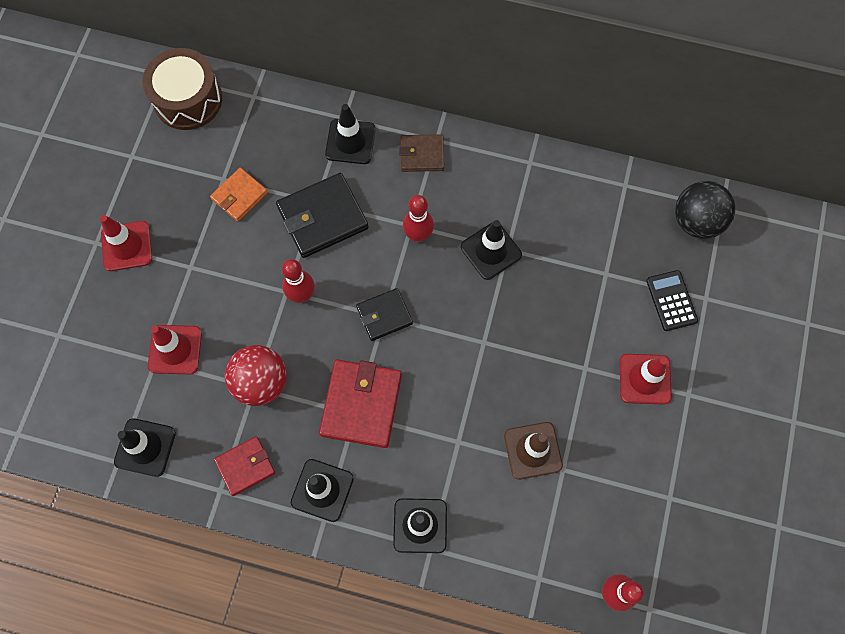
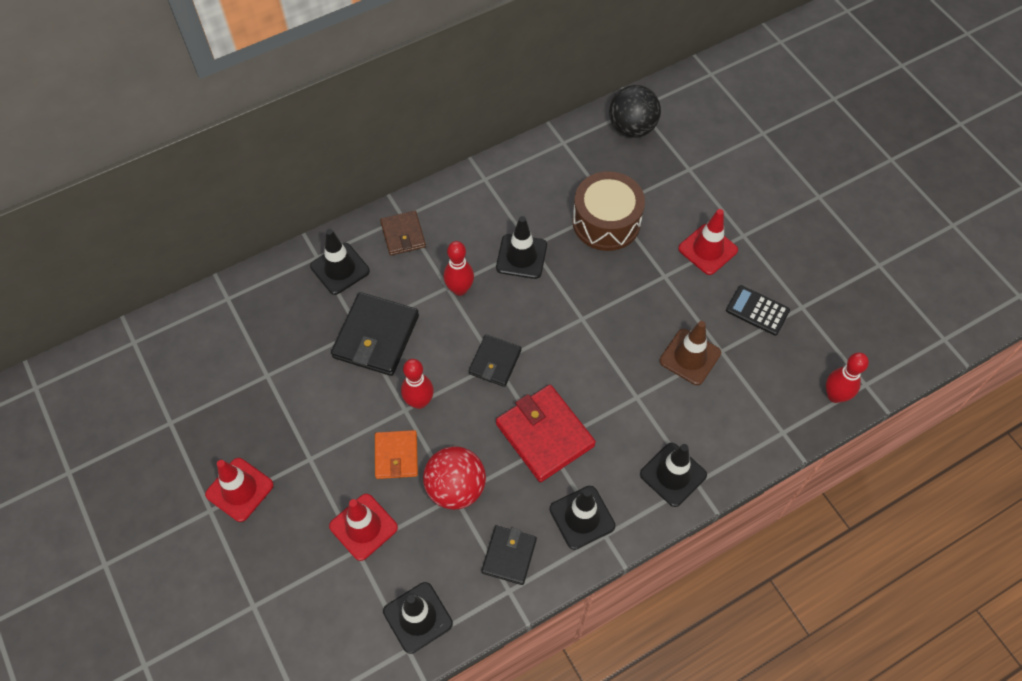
camera: 45 degrees left, 10 degrees down
(188, 99) = (174, 343): brown drum -> brown drum (606, 222)
(239, 196) = (294, 376): orange wallet -> orange wallet (396, 456)
(245, 466) = (509, 556): red wallet -> black wallet
(422, 155) = (403, 235): brown wallet -> brown wallet turned 60 degrees counterclockwise
(671, 300) = (670, 188): black calculator -> black calculator (757, 310)

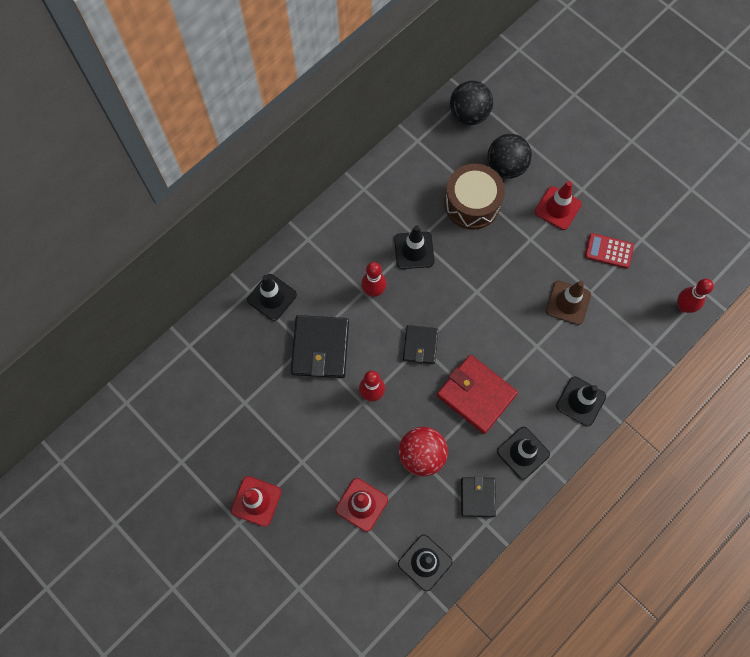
camera: 15 degrees left, 10 degrees up
(396, 456) = (368, 442): orange wallet -> none
(403, 235) = (313, 255): brown wallet -> none
(659, 191) = (506, 166): none -> black ball
(757, 310) = (609, 251): black calculator -> red calculator

